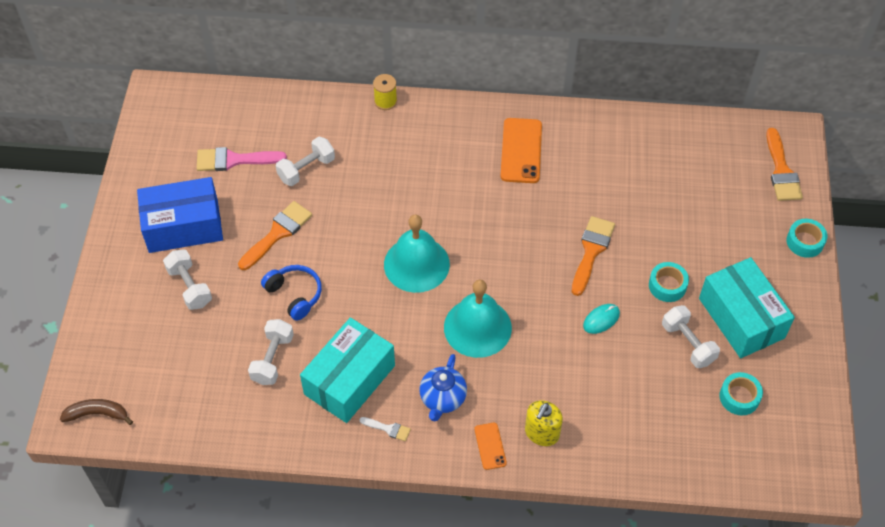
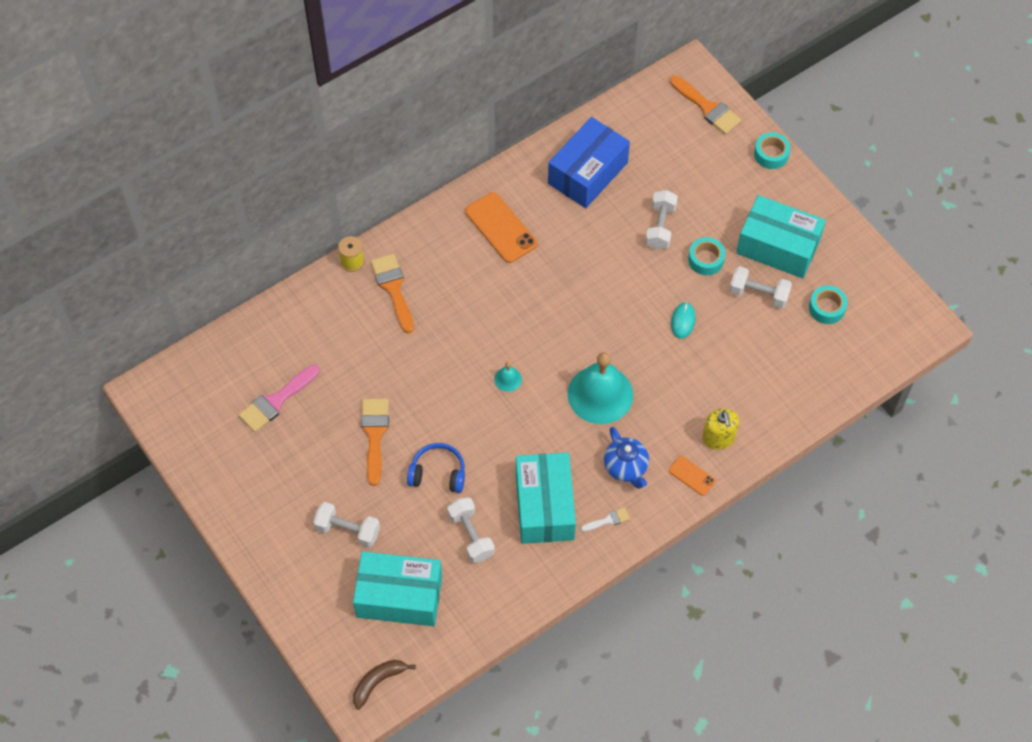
camera: 40 degrees left, 5 degrees up
(176, 363) = (399, 596): none -> turquoise box
(183, 226) = (291, 486): blue box -> blue box (587, 173)
(306, 169) = (344, 365): white dumbbell -> white dumbbell (660, 227)
(416, 264) = (508, 379): turquoise bell -> turquoise bell, size x0.42
(591, 251) = (628, 272): orange brush -> orange brush (393, 288)

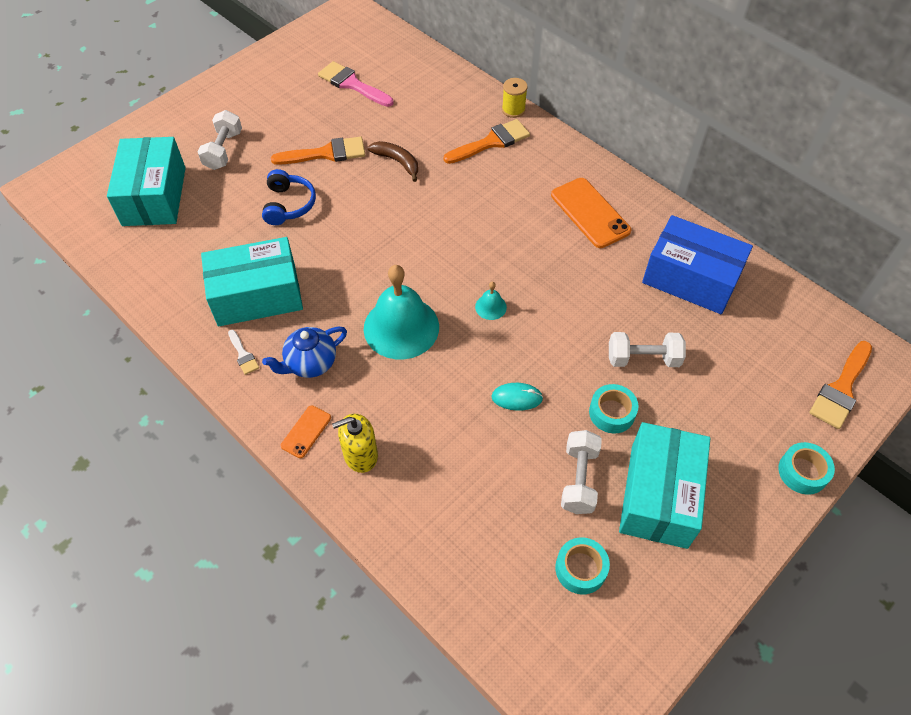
camera: 80 degrees right, 5 degrees down
(378, 682) = (66, 194): brown banana -> brown banana (397, 162)
(471, 535) = (220, 240): white dumbbell -> none
(501, 228) = (590, 213): orange phone -> orange phone turned 75 degrees counterclockwise
(508, 379) = (405, 244): turquoise bell -> turquoise bell (490, 307)

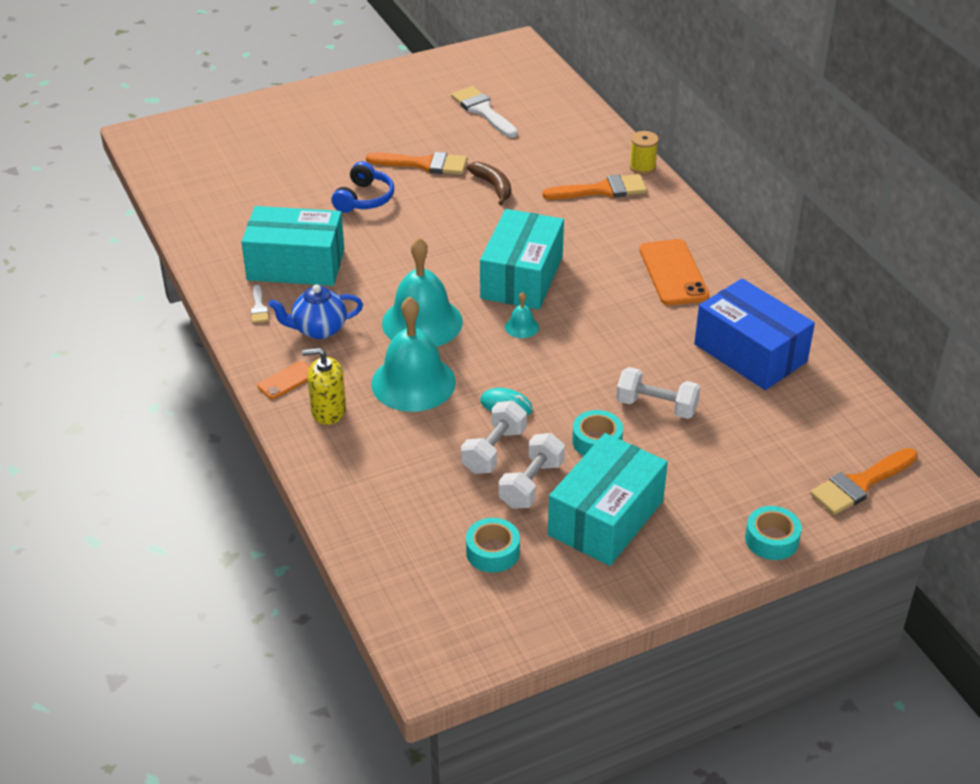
camera: 20 degrees right, 15 degrees down
(154, 196) = (239, 164): turquoise box -> turquoise box (522, 277)
(223, 150) = (324, 141): white dumbbell -> white dumbbell (494, 450)
(352, 84) = (483, 111): pink brush -> white brush
(423, 398) = (413, 382): none -> turquoise bell

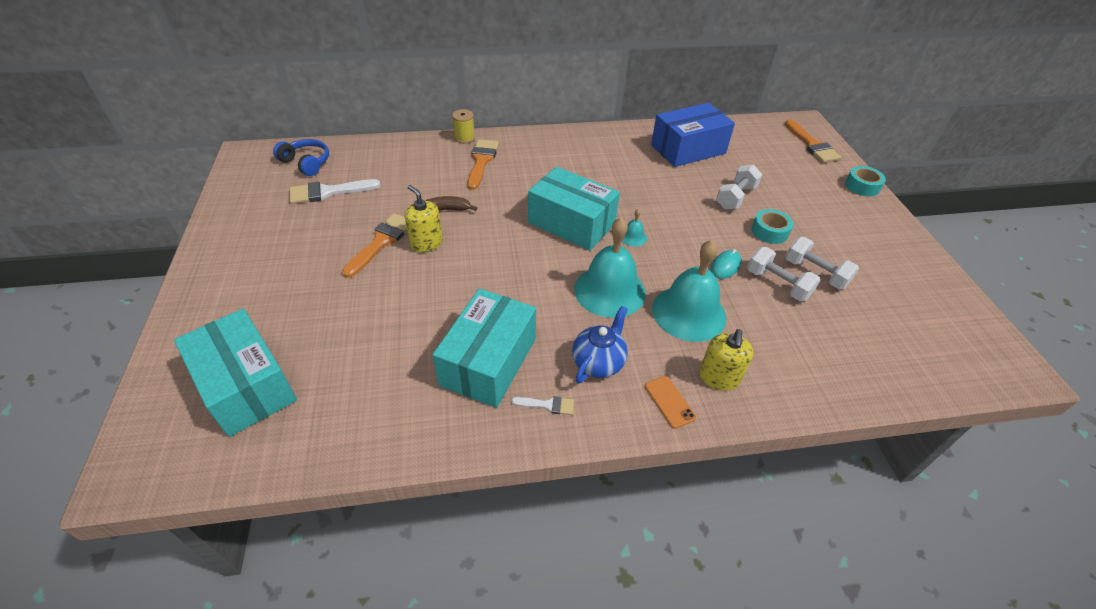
camera: 75 degrees left, 5 degrees up
(318, 329) = (598, 363): blue teapot -> blue teapot turned 150 degrees counterclockwise
(364, 199) = (409, 291): blue headphones -> blue headphones (306, 163)
(436, 190) = (426, 243): none -> yellow soap dispenser
(492, 552) = (890, 309): turquoise tape -> none
(606, 518) = (848, 246): turquoise box -> turquoise box (246, 385)
(673, 273) = (595, 156): orange phone -> none

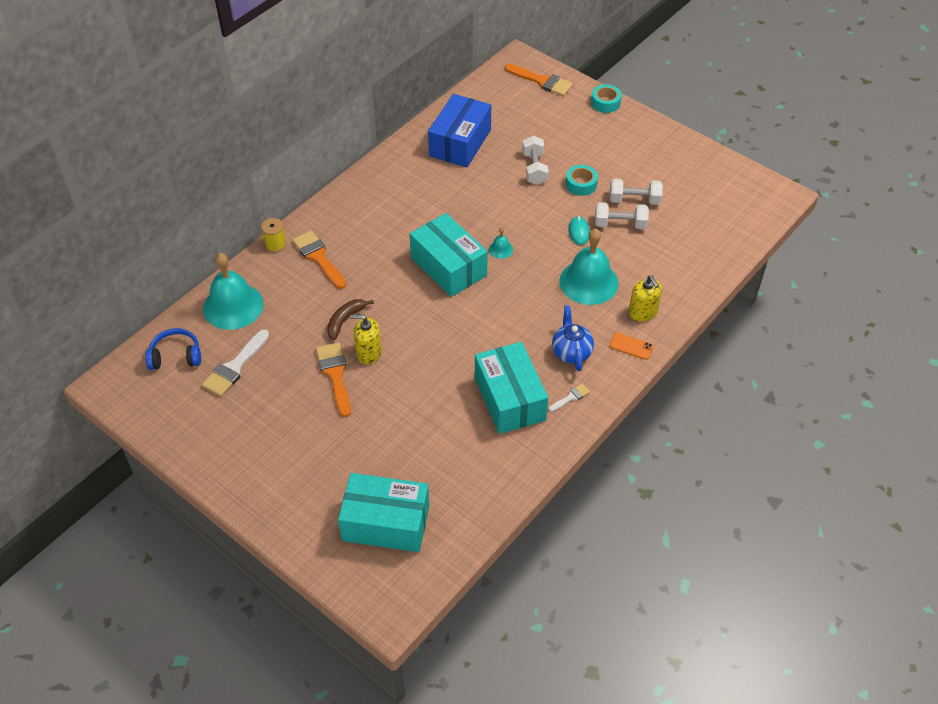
camera: 40 degrees left, 5 degrees up
(571, 223) = (448, 266): turquoise box -> turquoise box turned 60 degrees clockwise
(609, 290) = (528, 300): turquoise bell -> turquoise bell (233, 306)

